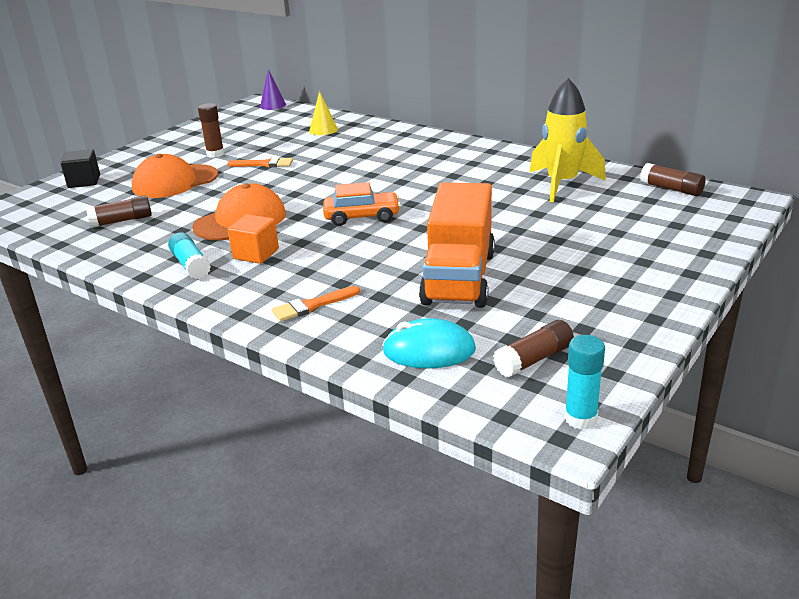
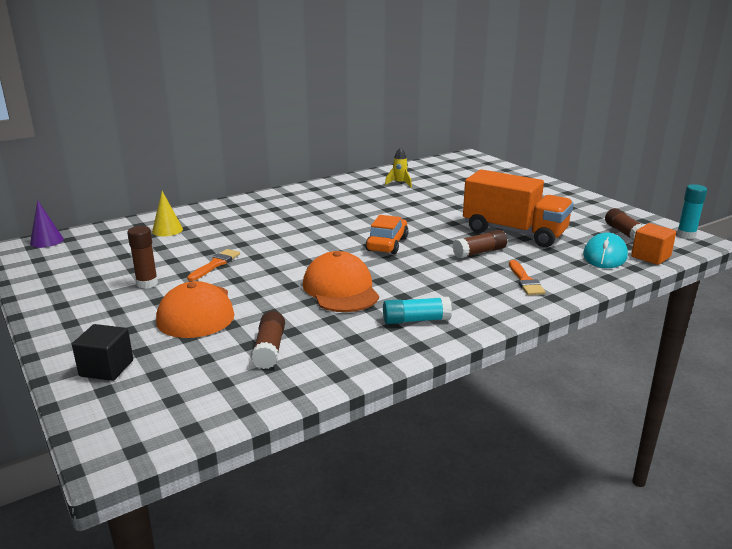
camera: 70 degrees left, 5 degrees down
(256, 254) = (418, 290): orange cube -> orange cube (650, 257)
(562, 184) = (399, 183): yellow rocket -> yellow rocket, size x0.48
(671, 189) = (437, 164): brown glue stick -> brown glue stick (479, 252)

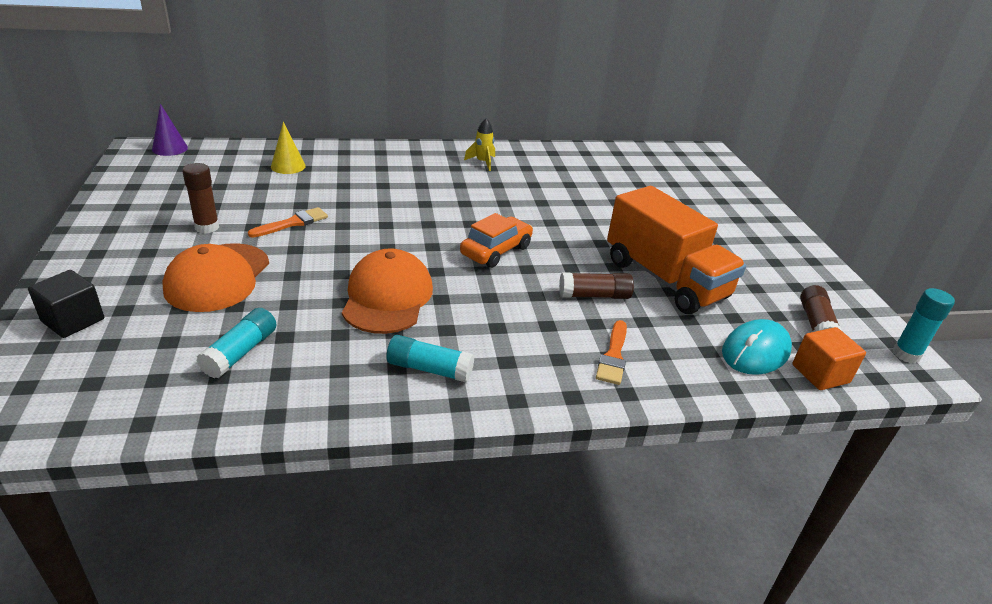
camera: 20 degrees right, 10 degrees up
(269, 349) = (240, 352): brown glue stick -> turquoise glue stick
(399, 183) = (588, 170): yellow rocket -> yellow rocket (482, 162)

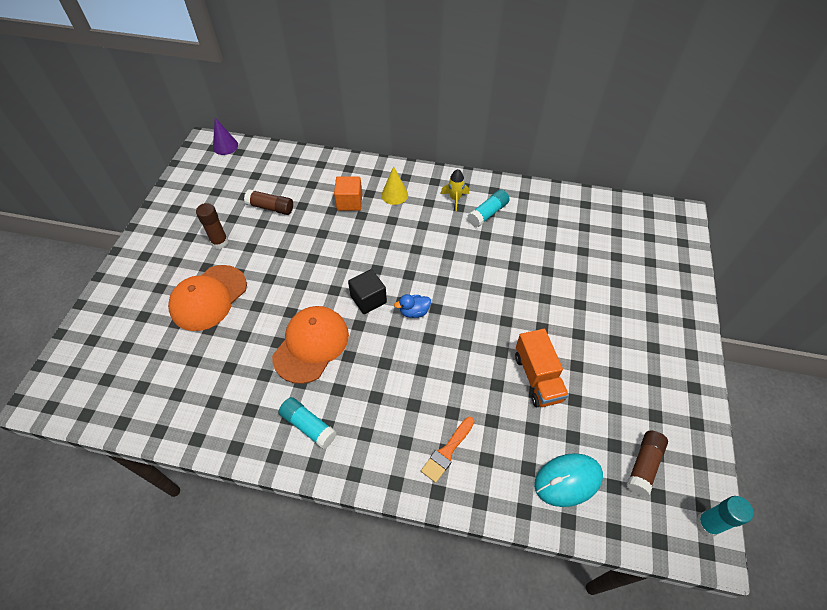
camera: 25 degrees right, 20 degrees up
(73, 320) = (112, 319): black cube -> black cube (368, 299)
(240, 352) = (197, 376): turquoise glue stick -> turquoise glue stick (488, 213)
(288, 166) = (300, 180): yellow cone -> yellow cone (394, 195)
(292, 223) = (278, 249): orange brush -> none
(496, 251) = (414, 312): orange car -> blue duck
(594, 295) = (467, 382): brown glue stick -> brown glue stick (271, 207)
(665, 279) = (537, 377): orange truck -> orange truck, size x0.62
(820, 374) = (610, 521): orange cube -> orange cube (349, 202)

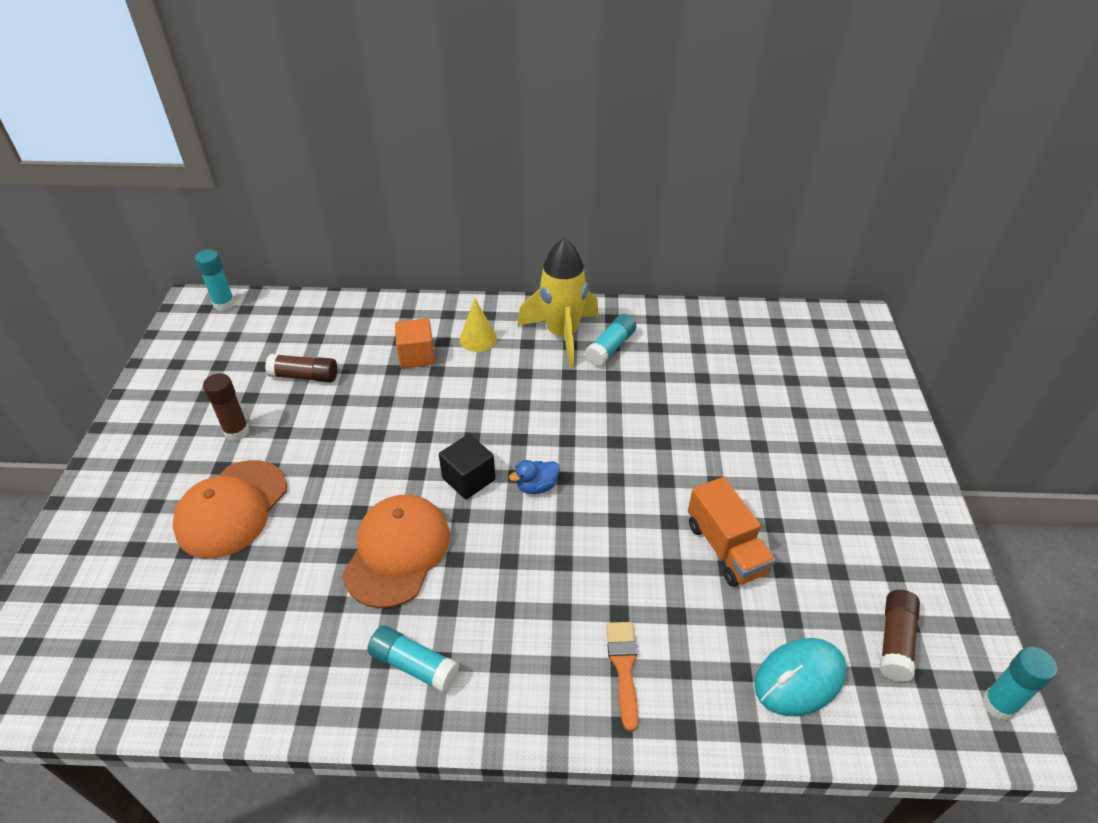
camera: 10 degrees left, 10 degrees down
(225, 146) = (224, 304): purple cone -> turquoise glue stick
(447, 451) = (623, 667): orange brush -> orange brush turned 150 degrees clockwise
(455, 199) = (562, 335): yellow rocket -> yellow rocket, size x2.10

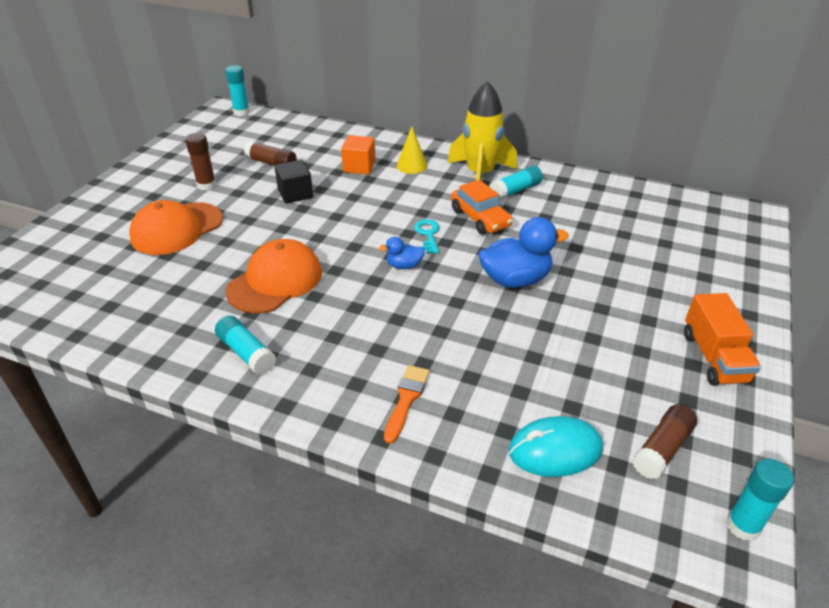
camera: 20 degrees right, 5 degrees down
(468, 479) = (354, 249): black cube -> black cube (295, 194)
(543, 434) = (428, 234): none -> turquoise key
(590, 396) = (480, 218): none -> orange car
(665, 471) = (515, 280): none -> blue duck
(726, 548) = (539, 343): orange truck -> orange truck (714, 357)

